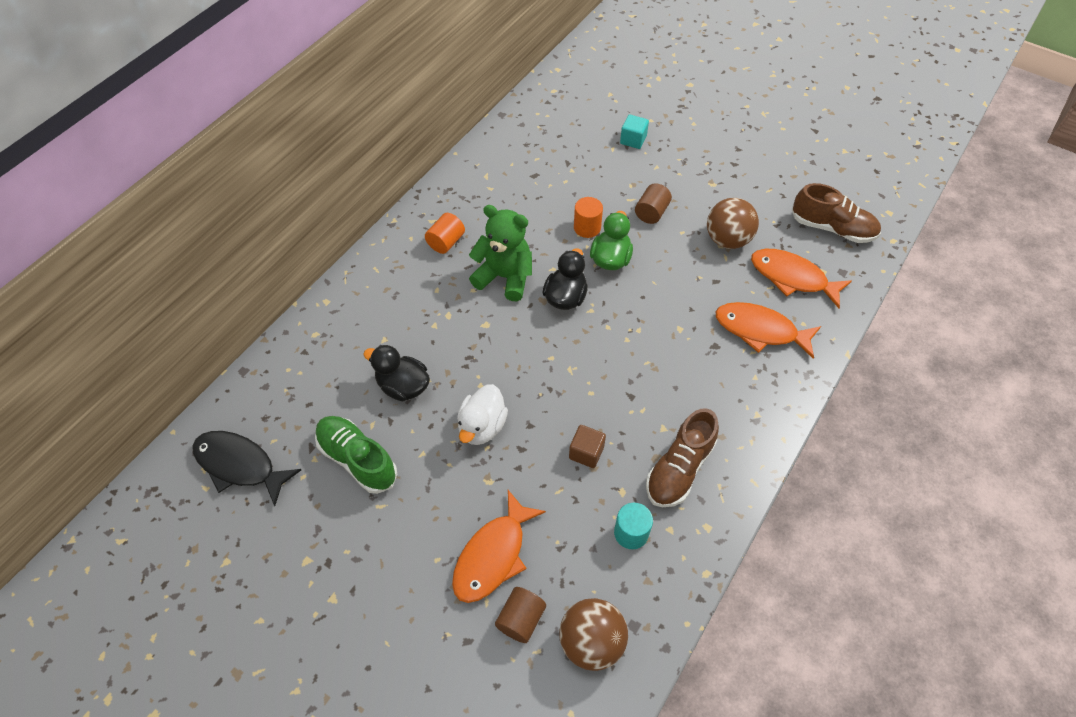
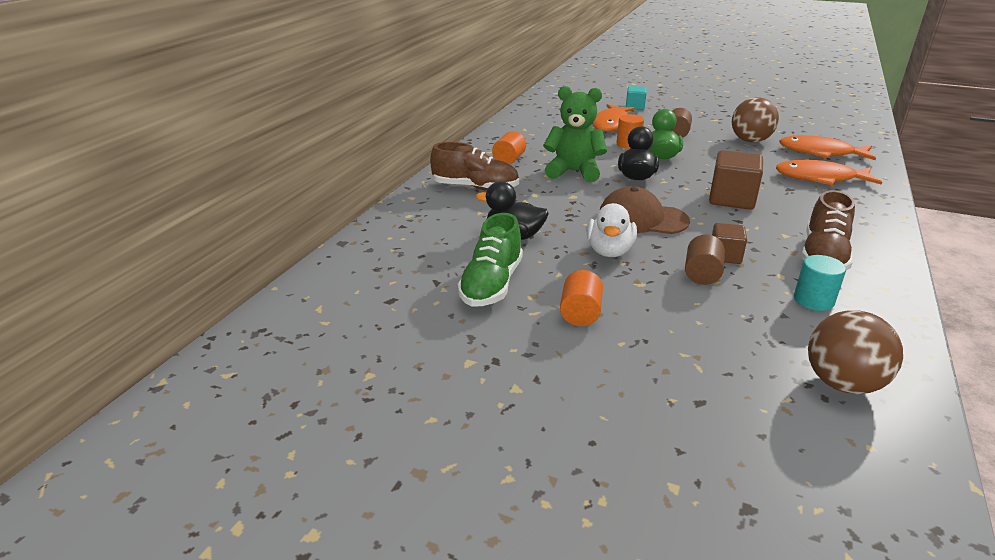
camera: 10 degrees left, 25 degrees down
(239, 465) = (360, 302): black fish -> none
(357, 459) = (491, 284): green shoe -> green shoe turned 105 degrees counterclockwise
(418, 514) = (580, 313): none -> orange cylinder
(493, 555) = (682, 332): orange fish -> orange fish (611, 124)
(521, 619) = (749, 376): brown cylinder -> brown cylinder (702, 274)
(537, 376) = (642, 218): none -> brown cap
(644, 356) = (731, 199): none -> brown cube
(832, 228) = (828, 130): brown shoe -> brown shoe (475, 187)

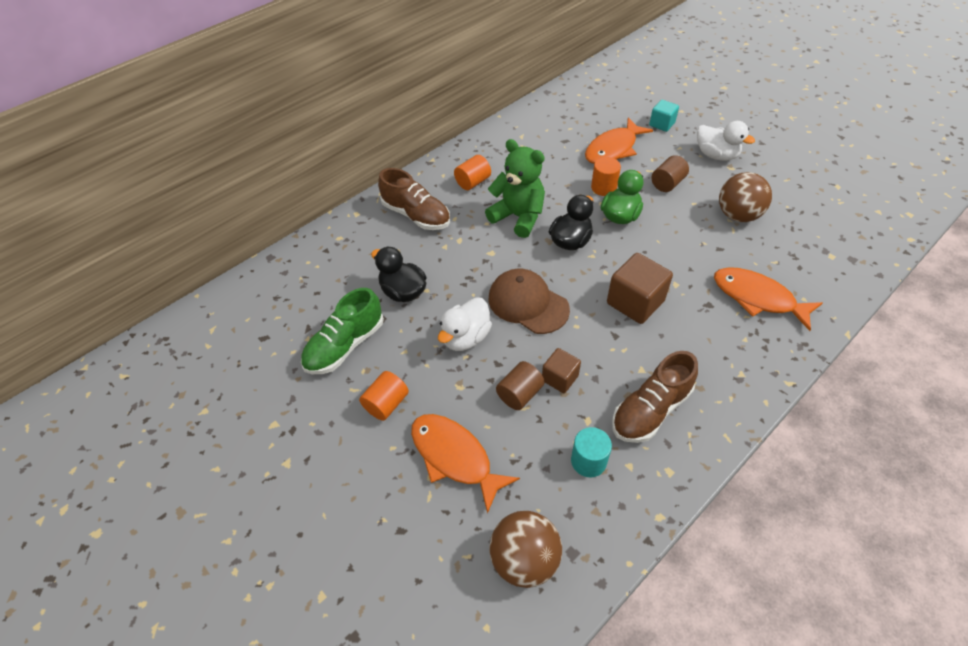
camera: 25 degrees right, 20 degrees up
(696, 115) = (716, 155): none -> white duck
(820, 153) = (798, 257): orange fish -> orange fish (455, 457)

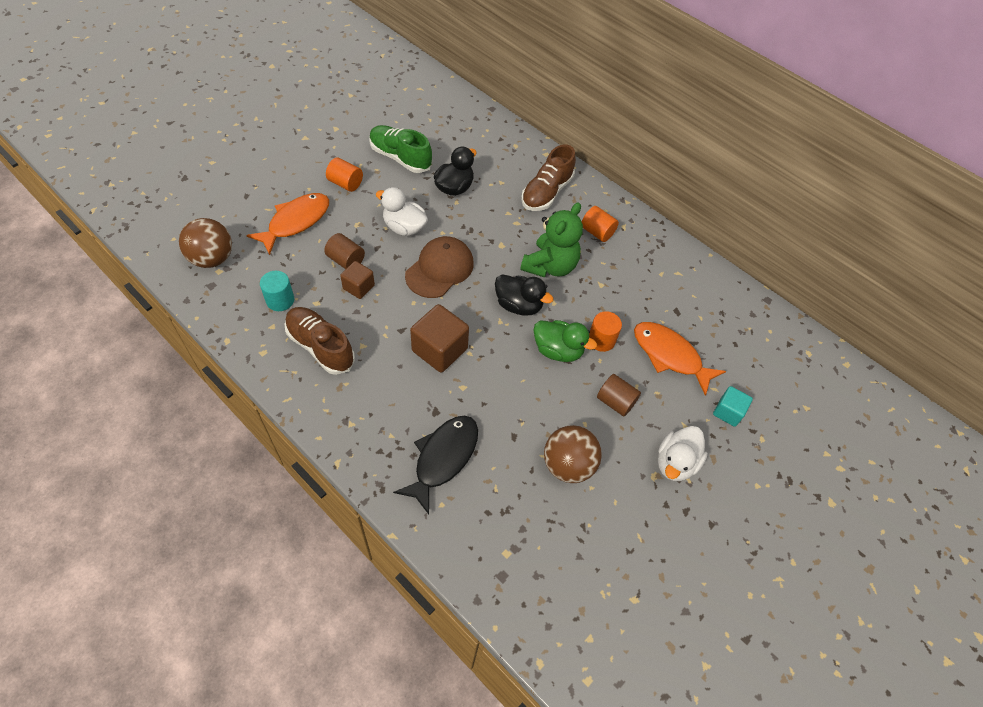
camera: 80 degrees right, 5 degrees up
(757, 298) = (443, 458): orange fish -> black fish

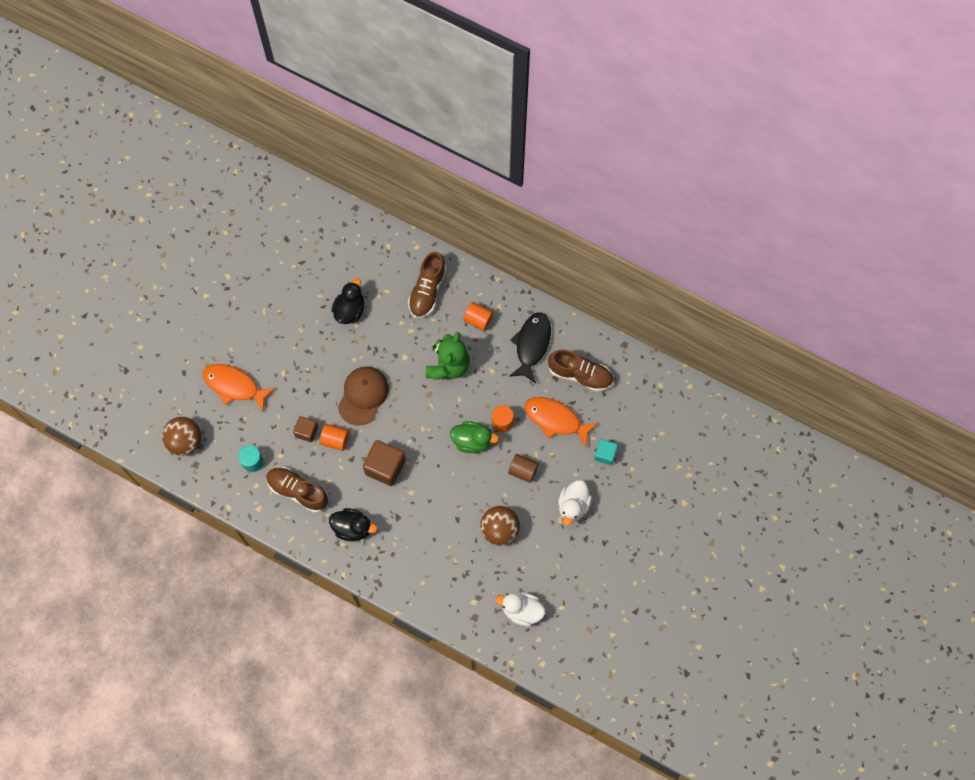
camera: 10 degrees left, 15 degrees up
(296, 222) = (234, 386): orange fish -> orange fish turned 90 degrees counterclockwise
(345, 183) = (259, 334): orange cylinder -> orange cylinder (335, 440)
(346, 260) = (288, 410): brown cylinder -> none
(400, 158) = (294, 292): green shoe -> none
(404, 227) = (322, 364): white duck -> white duck (522, 610)
(443, 458) = (413, 550): black fish -> black fish (532, 345)
(519, 305) = (433, 410): black duck -> black duck (352, 528)
(708, 316) = (580, 375): none -> brown shoe

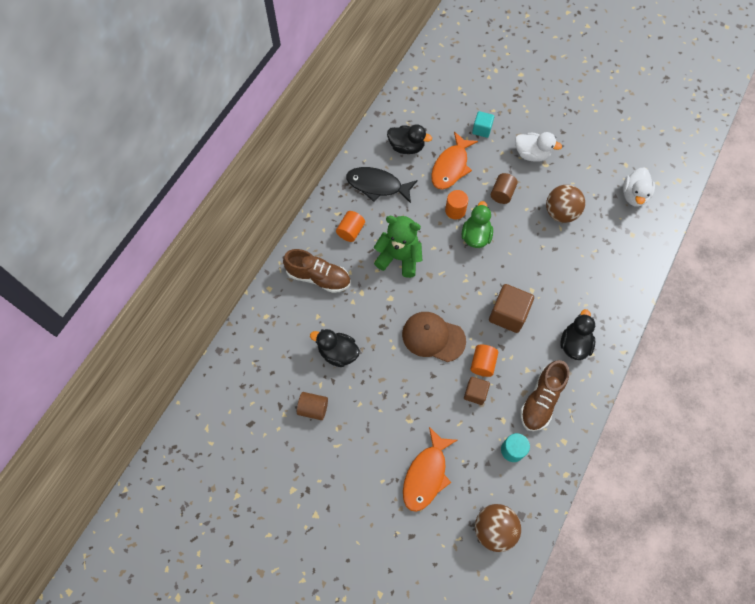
camera: 90 degrees left, 5 degrees down
(298, 290) = (313, 408): none -> brown cylinder
(580, 375) = (406, 147): brown shoe -> black duck

